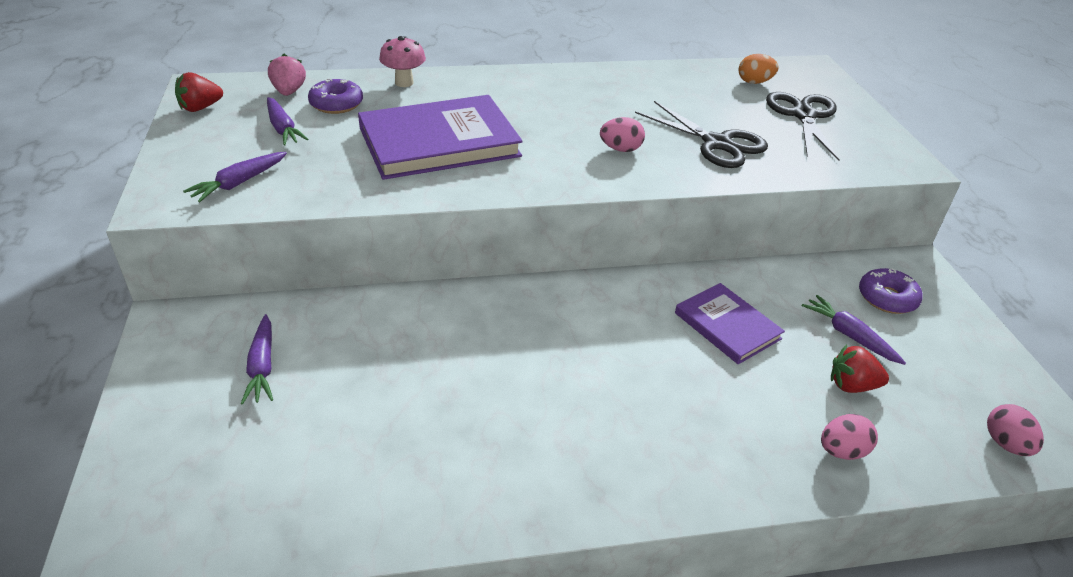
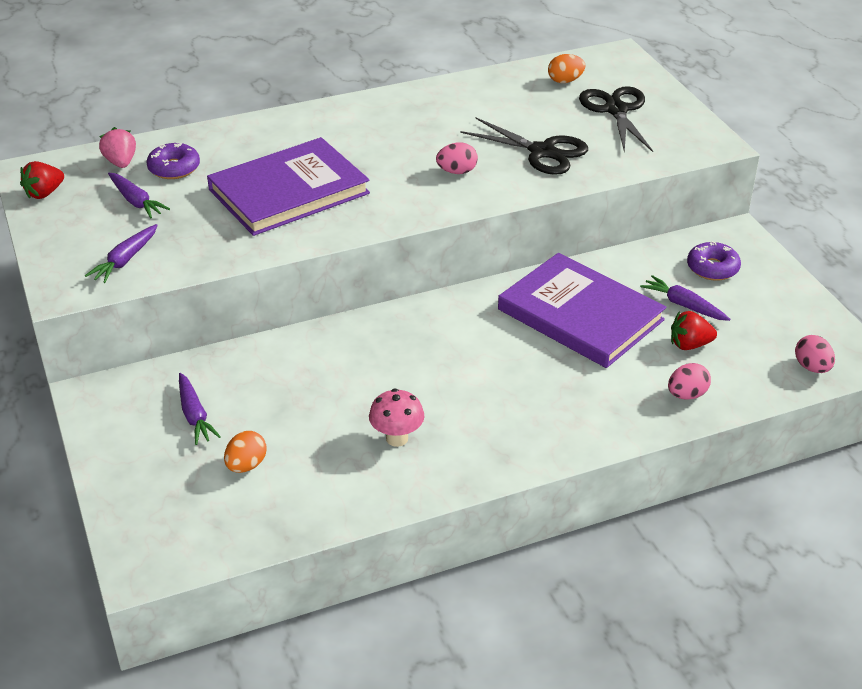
camera: 10 degrees left, 0 degrees up
(290, 441) = (246, 465): none -> orange egg
(404, 83) = (229, 135): pink mushroom -> pink mushroom (397, 438)
(727, 326) = (580, 314): purple book -> purple book, size x1.76

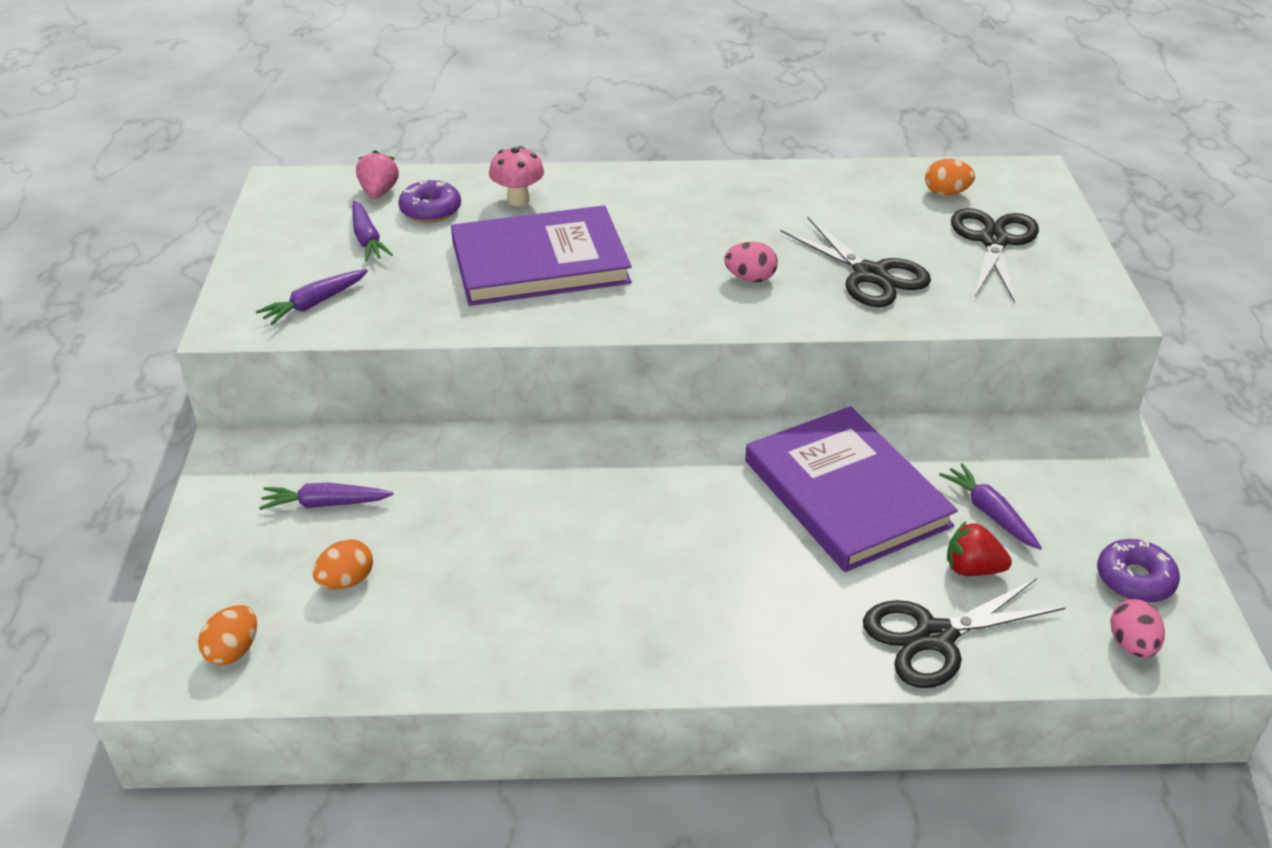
camera: 20 degrees right, 0 degrees up
(44, 193) = (279, 211): red strawberry -> none
(188, 536) = (233, 651): none -> orange egg
(194, 415) = (325, 504): purple carrot -> purple carrot turned 90 degrees clockwise
(397, 438) = (536, 595): pink mushroom -> pink mushroom (518, 200)
(686, 395) = (935, 637): pink egg -> black scissors
(712, 268) = (1053, 472): purple donut -> purple donut (1134, 579)

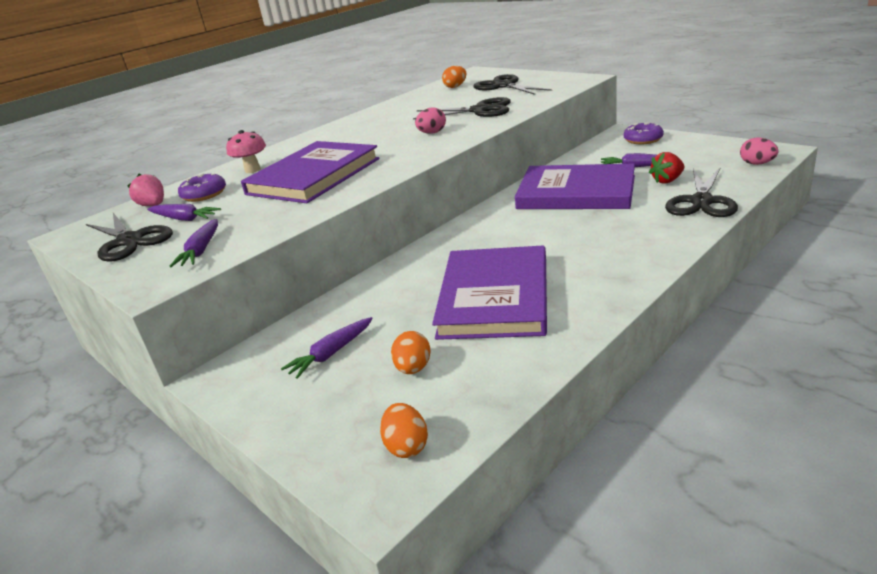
camera: 40 degrees left, 10 degrees down
(297, 238) = (130, 241): none -> black scissors
(522, 564) = (494, 297): none -> purple book
(1134, 579) = (717, 152): purple donut -> purple donut (643, 139)

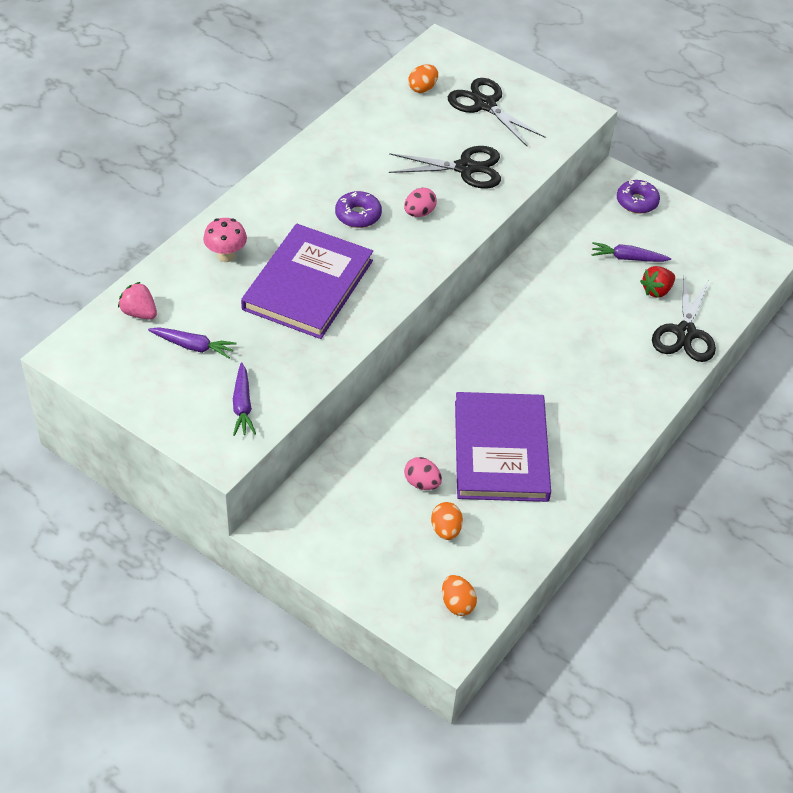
camera: 15 degrees left, 20 degrees up
(130, 241) = (152, 378): black scissors -> none
(204, 194) = (191, 300): purple donut -> purple donut (358, 215)
(331, 353) = (370, 508): purple carrot -> none
(576, 192) = (566, 297): purple book -> none
(757, 164) = (744, 275): pink egg -> pink egg (422, 483)

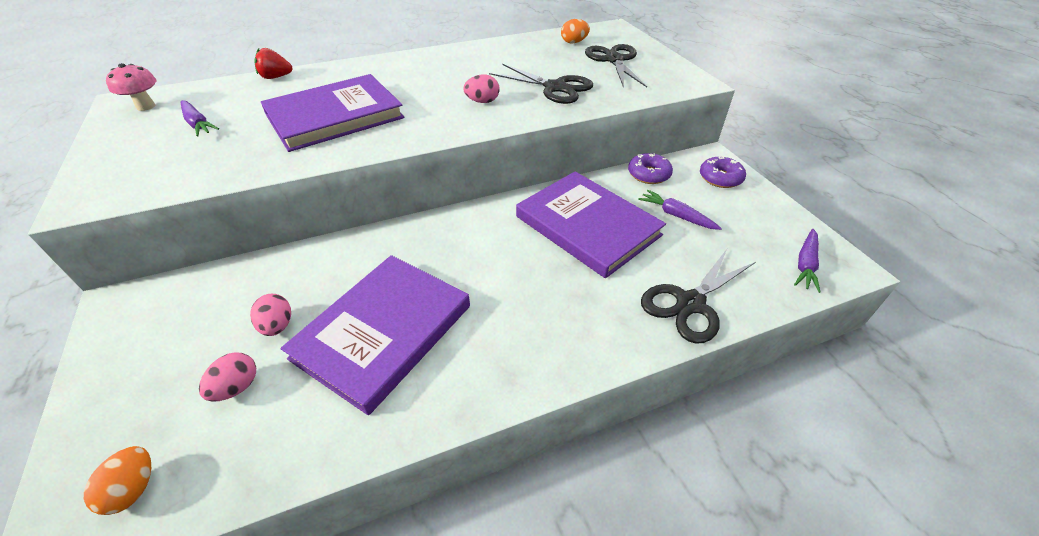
camera: 35 degrees right, 5 degrees down
(139, 313) = (202, 95): pink strawberry -> none
(226, 256) = (308, 84): pink mushroom -> pink mushroom (146, 106)
(242, 405) = (158, 173): purple carrot -> purple carrot (805, 264)
(358, 215) = (433, 90): purple donut -> purple donut (648, 174)
(446, 530) = (237, 387): orange egg -> pink egg
(568, 298) = (587, 226): none -> purple book
(656, 290) = (686, 252): red strawberry -> red strawberry (276, 77)

